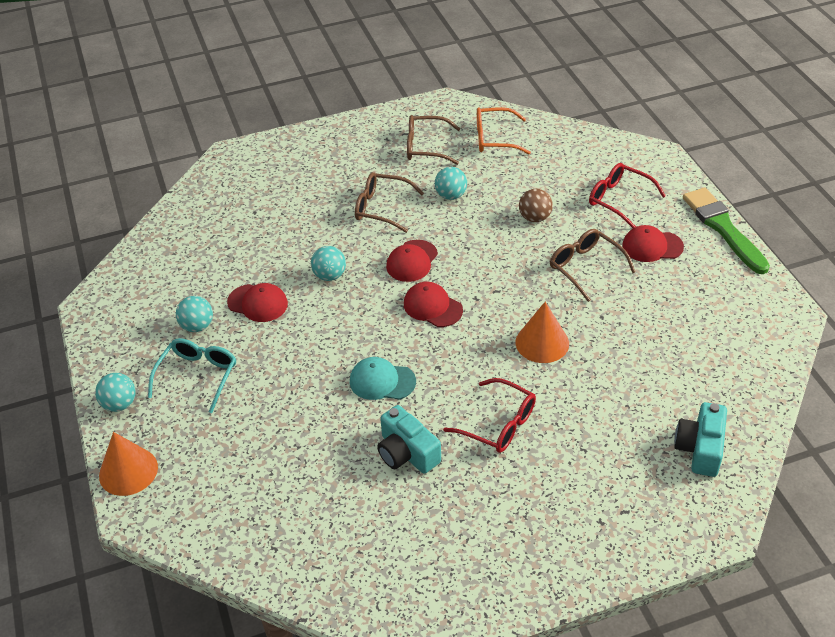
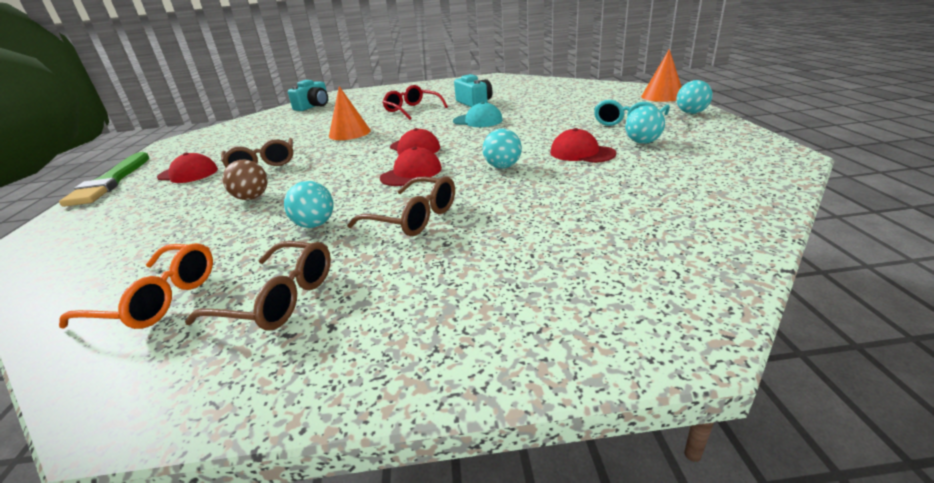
camera: 165 degrees left, 15 degrees down
(619, 200) = (148, 207): red glasses -> none

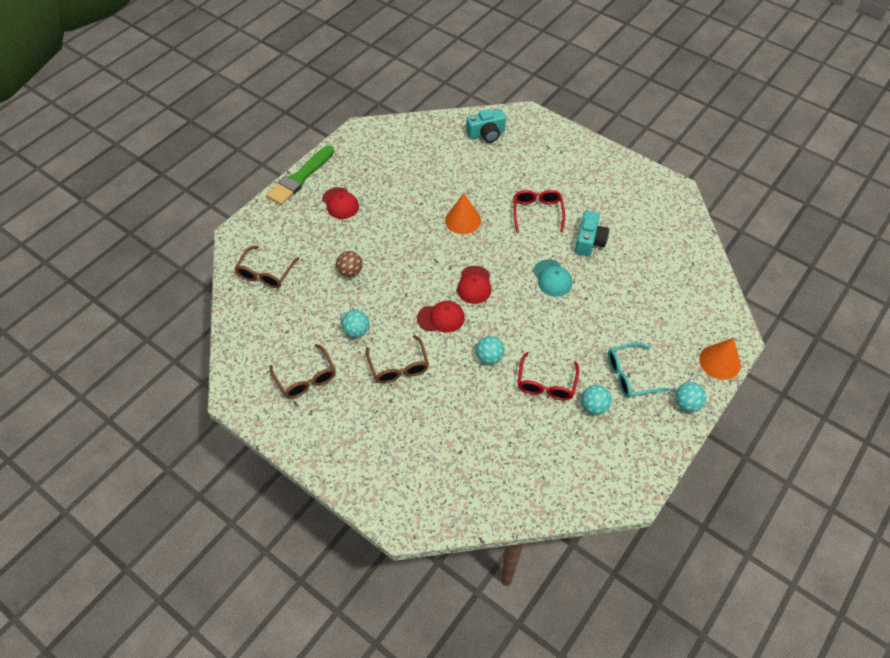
camera: 40 degrees right, 25 degrees up
(158, 299) = (269, 338): orange glasses -> none
(262, 164) = (383, 227): brown glasses -> brown glasses (265, 273)
(581, 153) = (546, 384): red cap -> red glasses

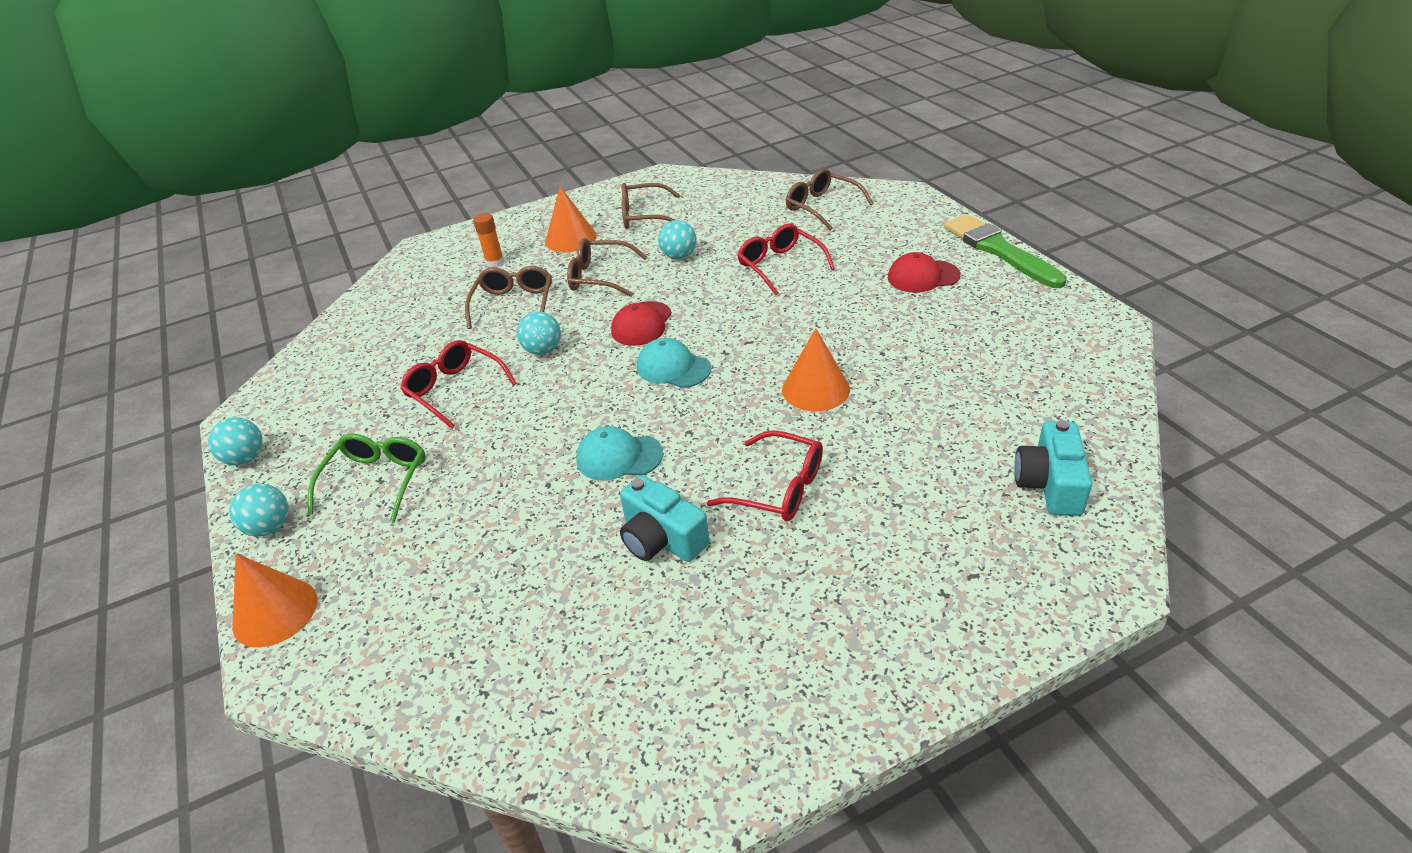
camera: 120 degrees right, 15 degrees down
(350, 272) = (780, 266): brown ball -> red glasses
(354, 413) = (571, 239): none -> orange cone
(404, 449) = (495, 262): none -> orange glue stick
(450, 403) = (514, 304): none -> brown glasses
(474, 285) = (673, 367): red cap -> turquoise cap
(594, 406) = (378, 424): turquoise ball -> turquoise ball (245, 458)
(630, 375) = (377, 480): turquoise glasses -> green glasses

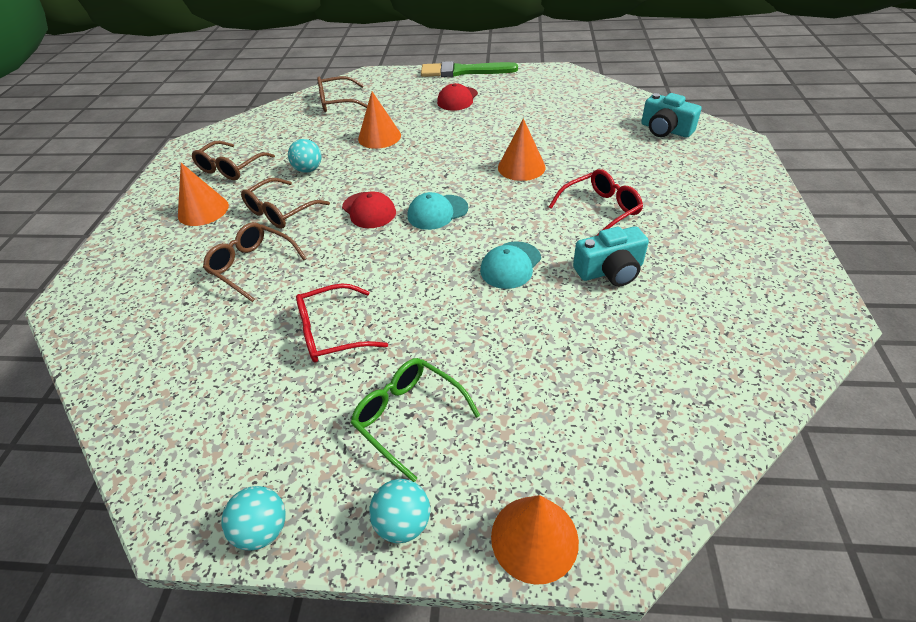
camera: 60 degrees left, 5 degrees up
(495, 262) = (171, 260): orange glue stick -> none
(543, 350) = (340, 267): turquoise ball -> none
(780, 266) = (379, 137): red glasses -> orange cone

